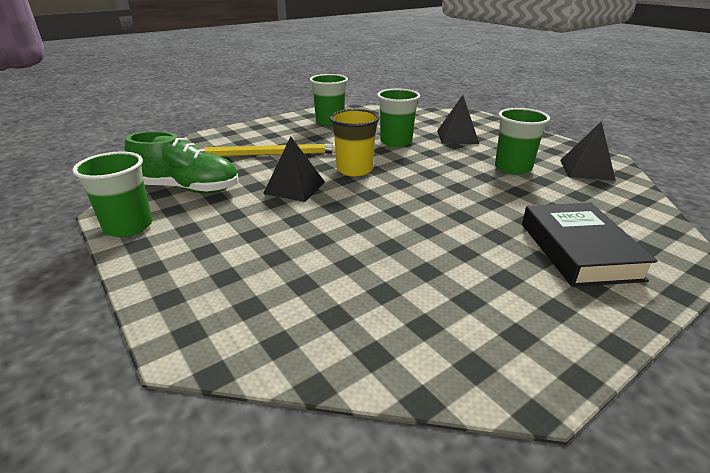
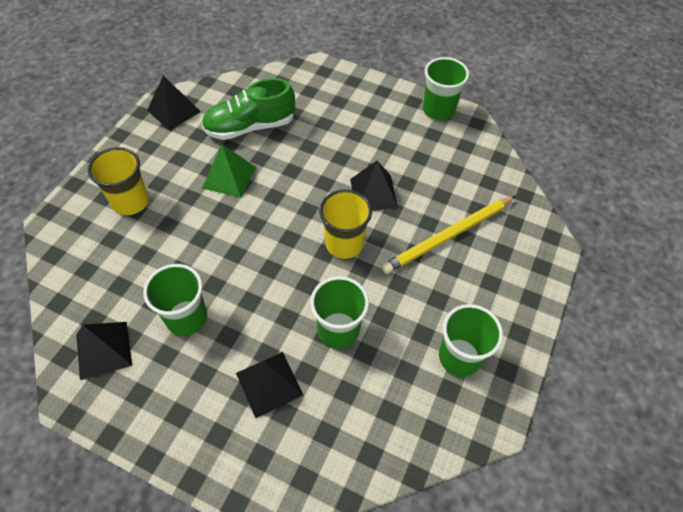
camera: 150 degrees right, 25 degrees up
(188, 188) = (452, 158): green shoe -> green shoe (250, 127)
(441, 239) = (229, 177): none -> green pyramid
(508, 356) = (174, 111): none -> black pyramid
(578, 250) = (130, 202): black book -> yellow cup

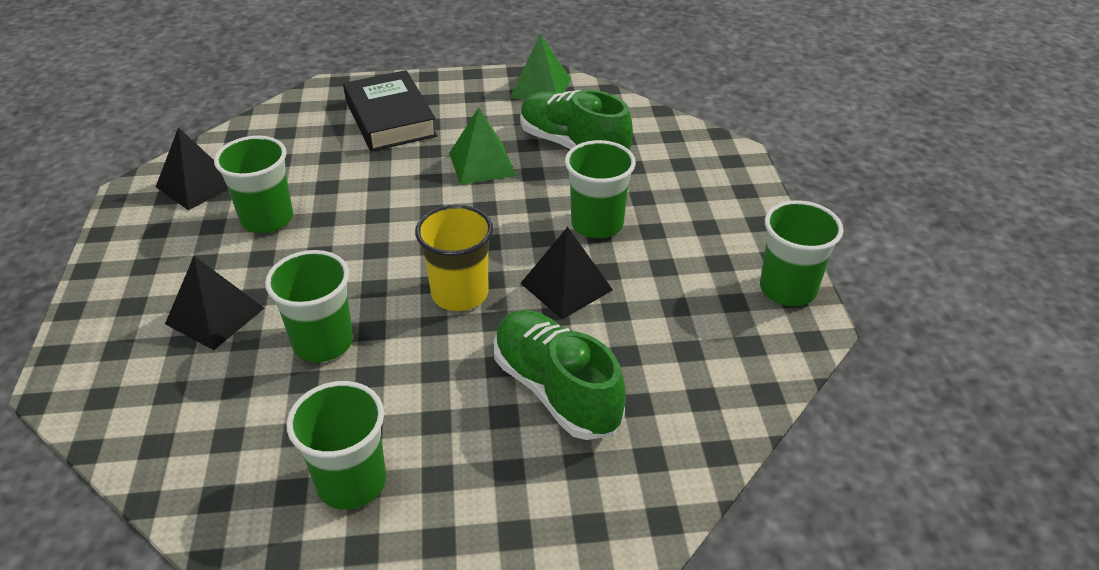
camera: 60 degrees right, 15 degrees down
(130, 202) = (390, 118): yellow cup -> black book
(174, 111) = (540, 88): black pyramid -> green pyramid
(332, 154) = (597, 224): none -> green cup
(448, 236) = (556, 390): yellow pencil -> green shoe

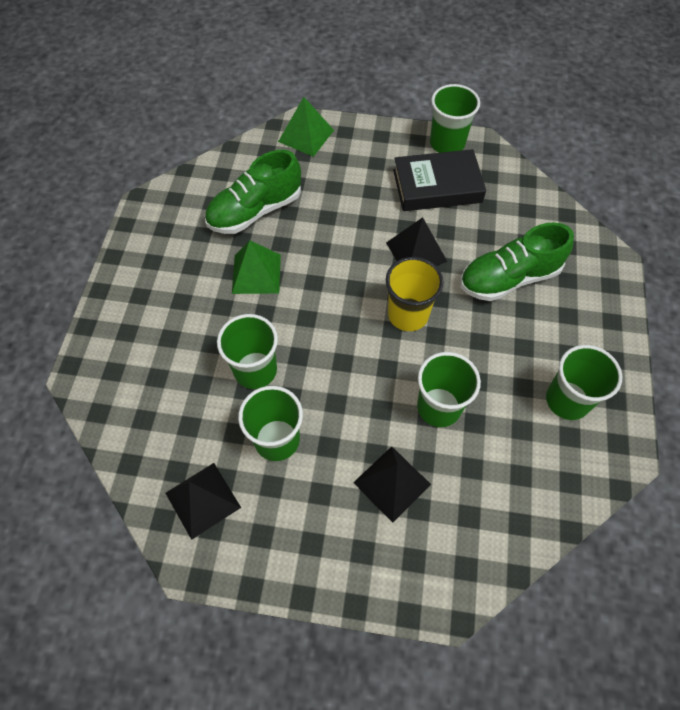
camera: 75 degrees left, 20 degrees up
(390, 118) = (159, 329): black book -> black book (437, 186)
(540, 88) = (162, 213): green pyramid -> green pyramid (306, 136)
(597, 224) = (355, 219): green cup -> green cup (255, 370)

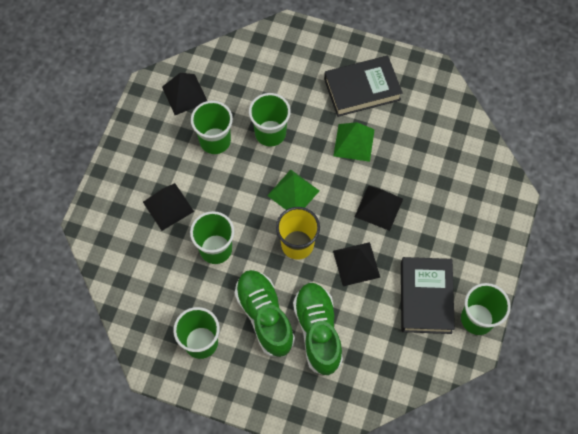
camera: 100 degrees right, 5 degrees up
(177, 274) = (362, 89): none -> black book
(255, 211) = (417, 148): green shoe -> green shoe (265, 316)
(306, 136) = (499, 198): green pyramid -> green pyramid (293, 193)
(340, 239) = (378, 207): none -> black pyramid

